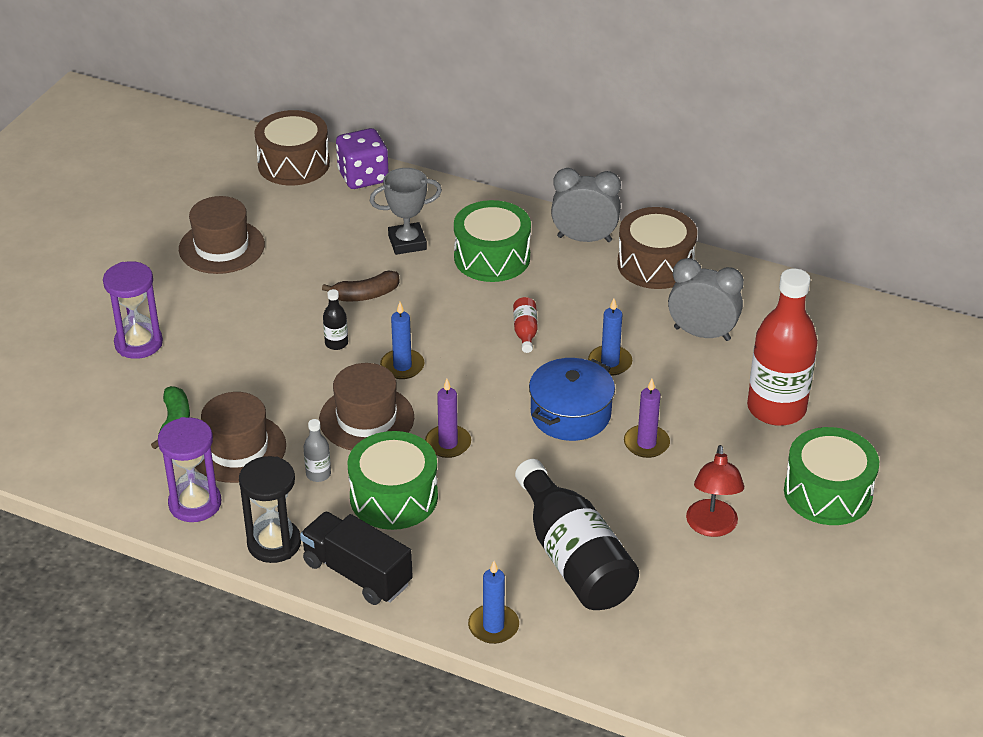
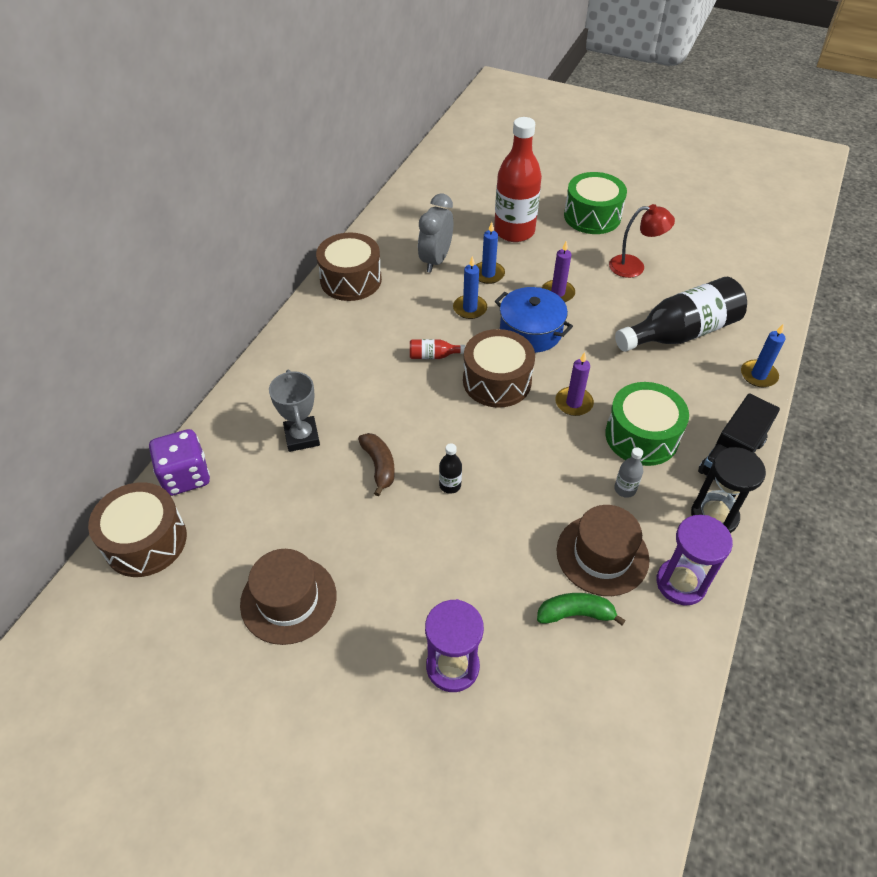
camera: 90 degrees left, 10 degrees up
(366, 418) = (550, 458): brown hat -> none
(402, 366) = (480, 435): blue candle -> blue candle (488, 274)
(484, 382) = (497, 381): none -> brown drum
(492, 257) = (331, 376): green drum -> none
(584, 239) = (312, 318): grey clock -> none

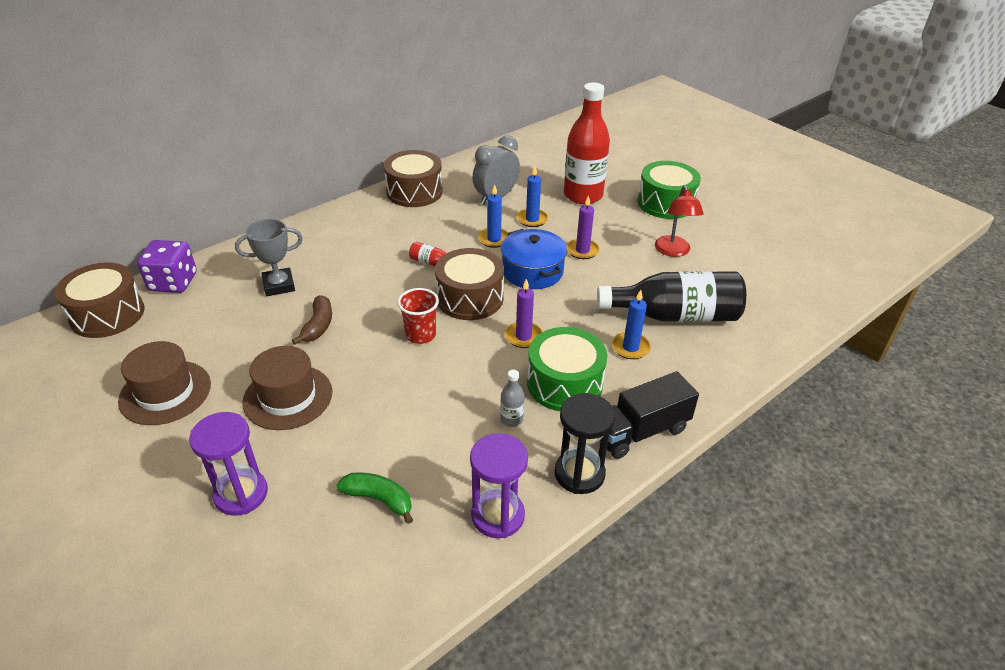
camera: 25 degrees right, 10 degrees down
(302, 437) = (279, 285): grey trophy -> grey trophy turned 60 degrees clockwise
(450, 485) = (361, 360): black bottle -> none
(483, 437) = (420, 335): none -> red cup
(602, 555) = (444, 463): brown hat -> brown hat (288, 397)
(634, 267) = (673, 251): red lamp -> red lamp turned 60 degrees clockwise
(758, 375) = (727, 374): blue candle -> blue candle (630, 347)

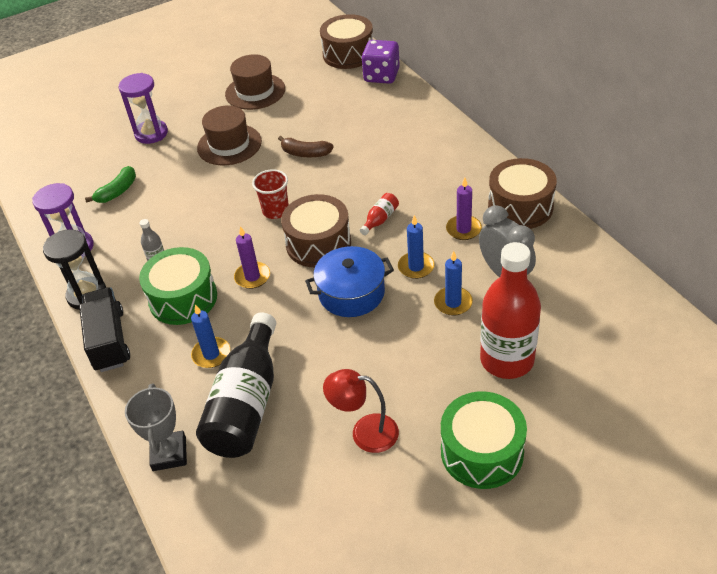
camera: 105 degrees right, 5 degrees up
(279, 285) = (365, 128): grey trophy -> grey trophy (169, 454)
(582, 250) = (382, 341): purple candle -> purple candle (463, 229)

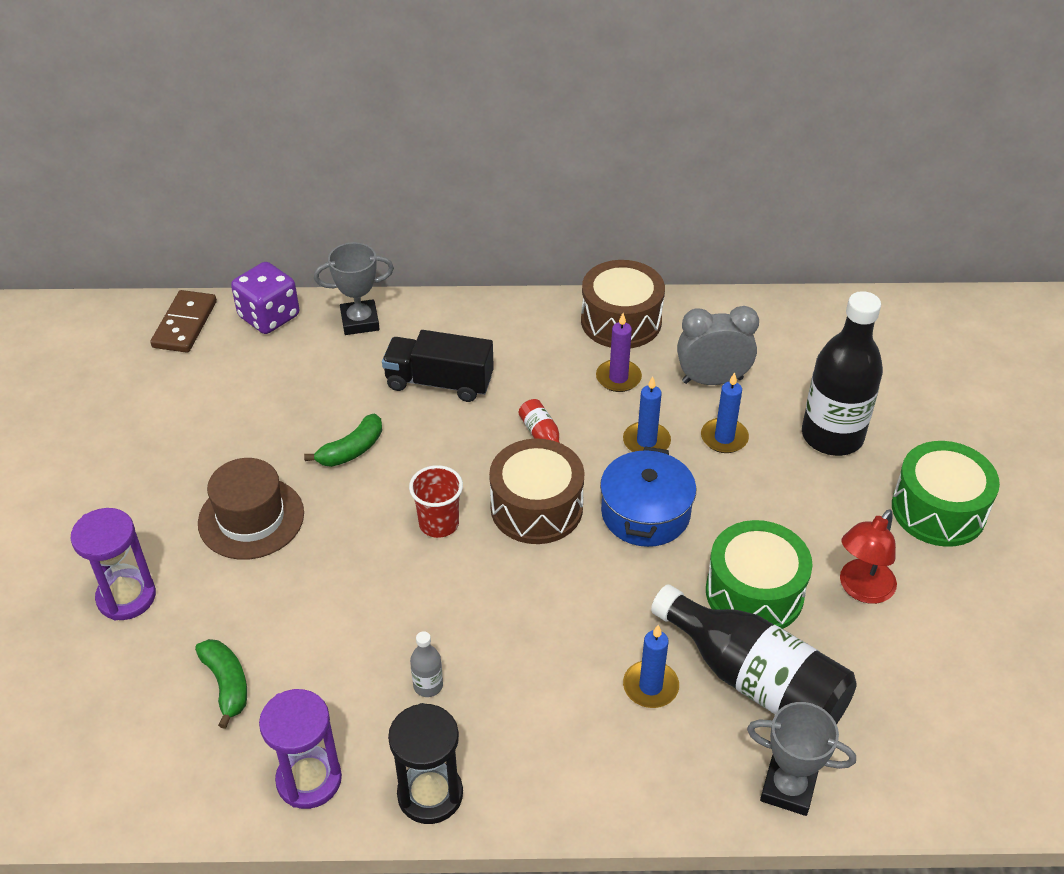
camera: 65 degrees left, 0 degrees up
(109, 341) = (545, 794): black truck -> black truck (439, 382)
(183, 298) = (526, 681): green drum -> green drum (754, 593)
(252, 277) = (544, 594): purple candle -> none
(255, 91) = (158, 446): brown hat -> none
(305, 153) = (352, 450): brown banana -> green banana
(348, 54) = (185, 324): brown drum -> brown domino
(409, 107) = (360, 321): none -> grey trophy
(507, 360) = (832, 436): red bottle -> black bottle

